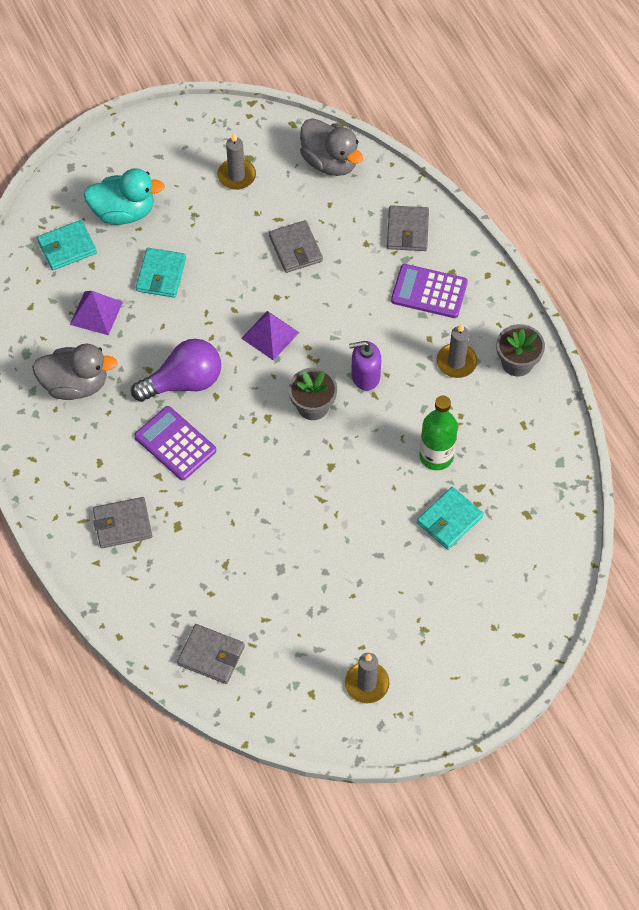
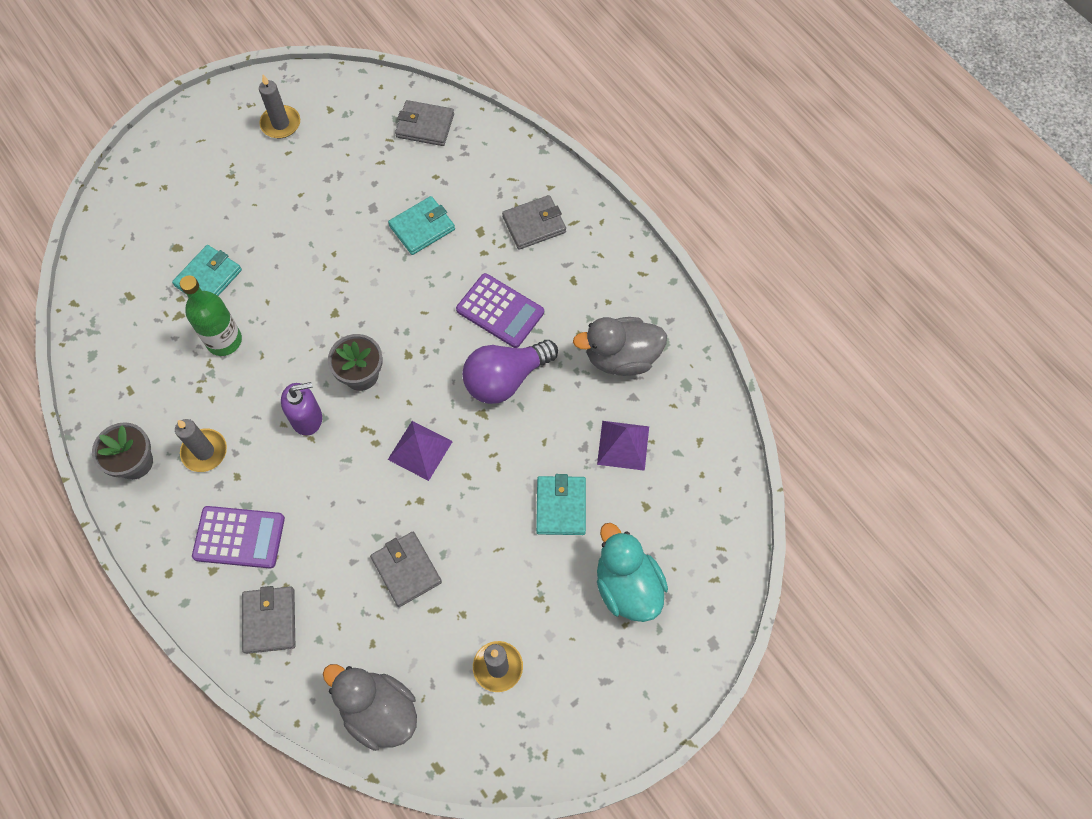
camera: 170 degrees right, 5 degrees up
(67, 247) = (681, 524): turquoise wallet -> turquoise wallet (422, 227)
(124, 212) = (627, 586): turquoise duck -> turquoise duck turned 75 degrees clockwise

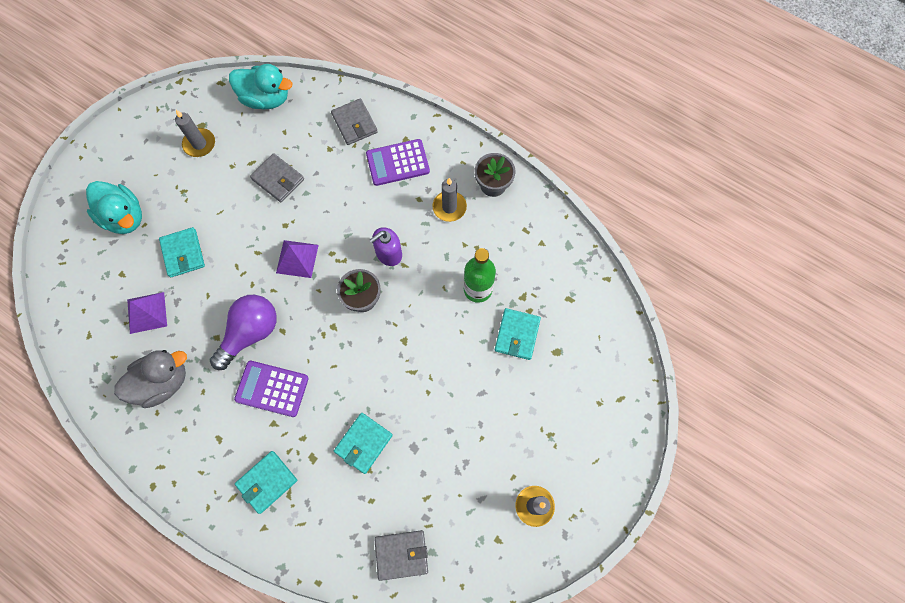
camera: 160 degrees right, 5 degrees up
(379, 711) = (266, 99): grey duck -> turquoise duck
(534, 224) = (267, 482): grey wallet -> turquoise wallet

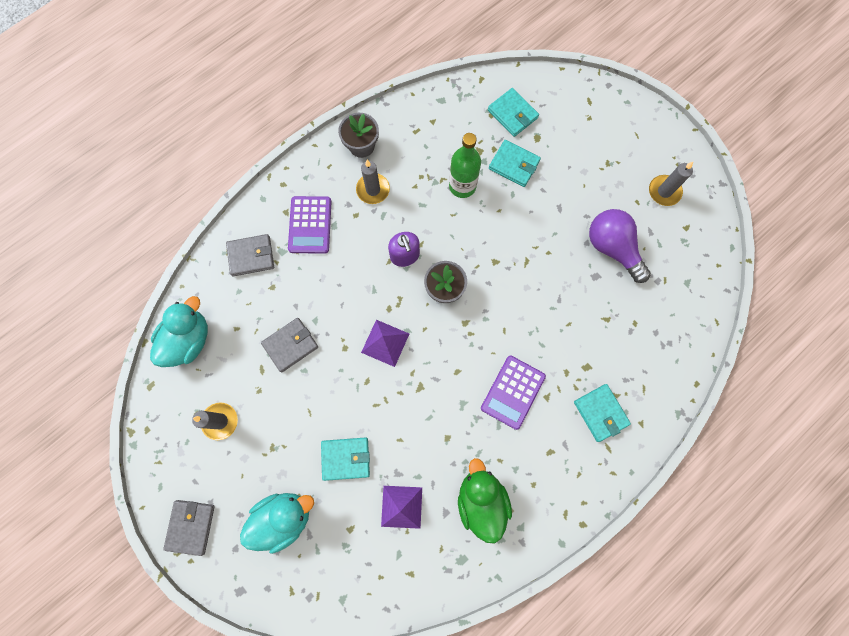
camera: 75 degrees left, 5 degrees up
(162, 382) = (481, 500): grey duck -> green duck
(250, 333) = (451, 403): purple light bulb -> purple light bulb (612, 248)
(363, 443) = (583, 318): turquoise wallet -> turquoise wallet (512, 114)
(401, 554) = (685, 308): grey wallet -> grey wallet (191, 526)

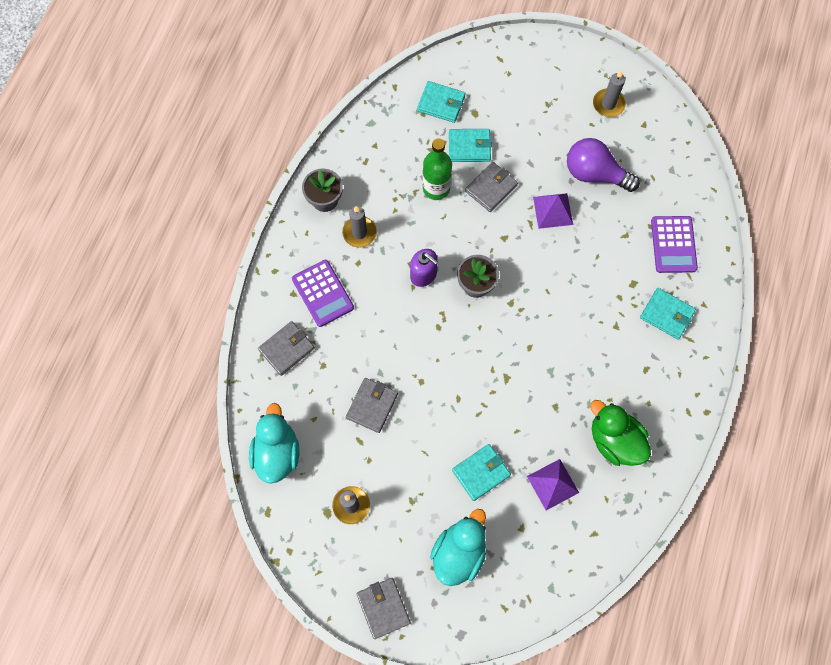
camera: 30 degrees left, 5 degrees down
(385, 343) = (453, 357): purple pyramid -> purple pyramid (553, 210)
(510, 211) = (491, 188): none -> grey wallet
(513, 392) = (586, 338): purple calculator -> purple calculator (673, 244)

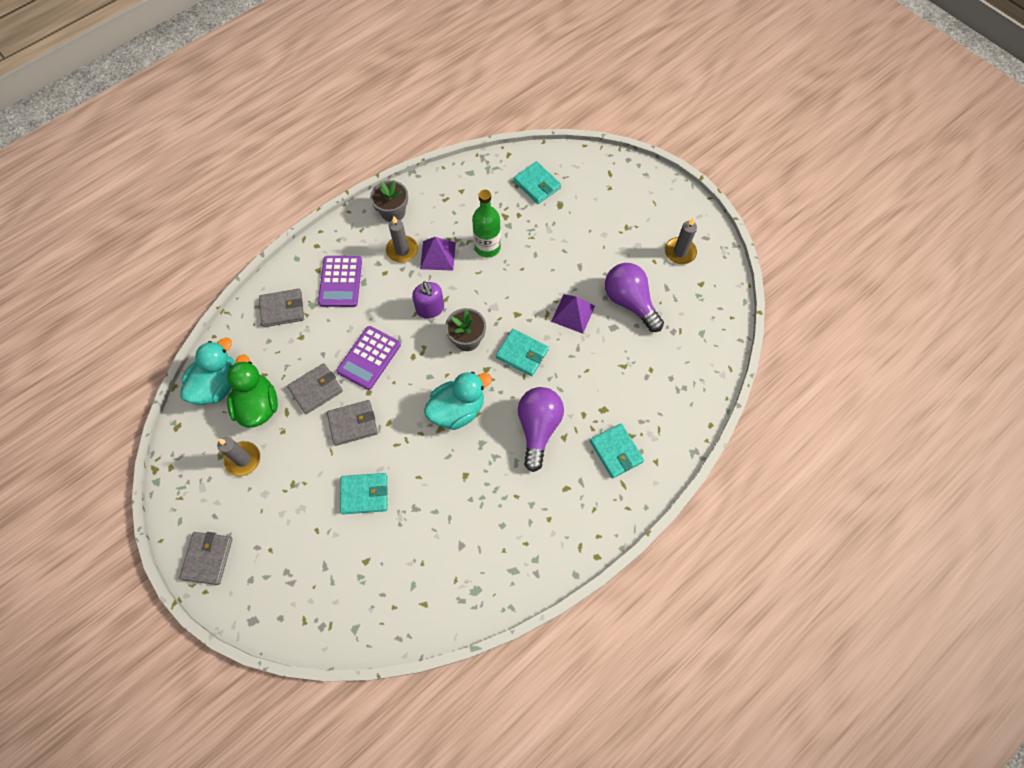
camera: 30 degrees right, 5 degrees down
(459, 552) = (300, 550): turquoise duck -> turquoise duck (457, 410)
(469, 147) = (537, 229): turquoise wallet -> turquoise wallet (522, 354)
(491, 188) = (533, 269): grey wallet -> grey wallet (353, 423)
(553, 484) = (418, 539): purple pyramid -> purple pyramid (438, 255)
(590, 330) = (538, 428): none -> purple light bulb
(614, 440) = (496, 533): green duck -> green duck (258, 405)
(673, 244) = (661, 396): purple calculator -> purple calculator (369, 358)

